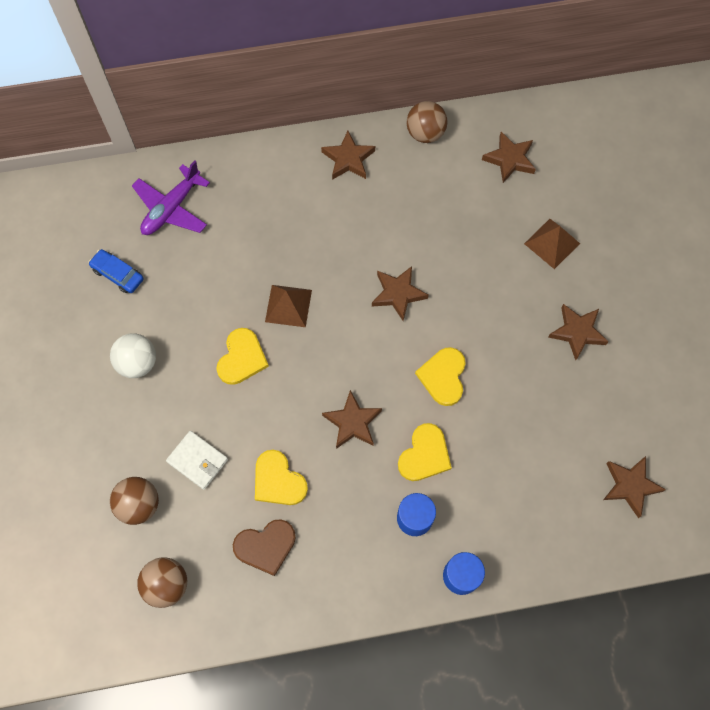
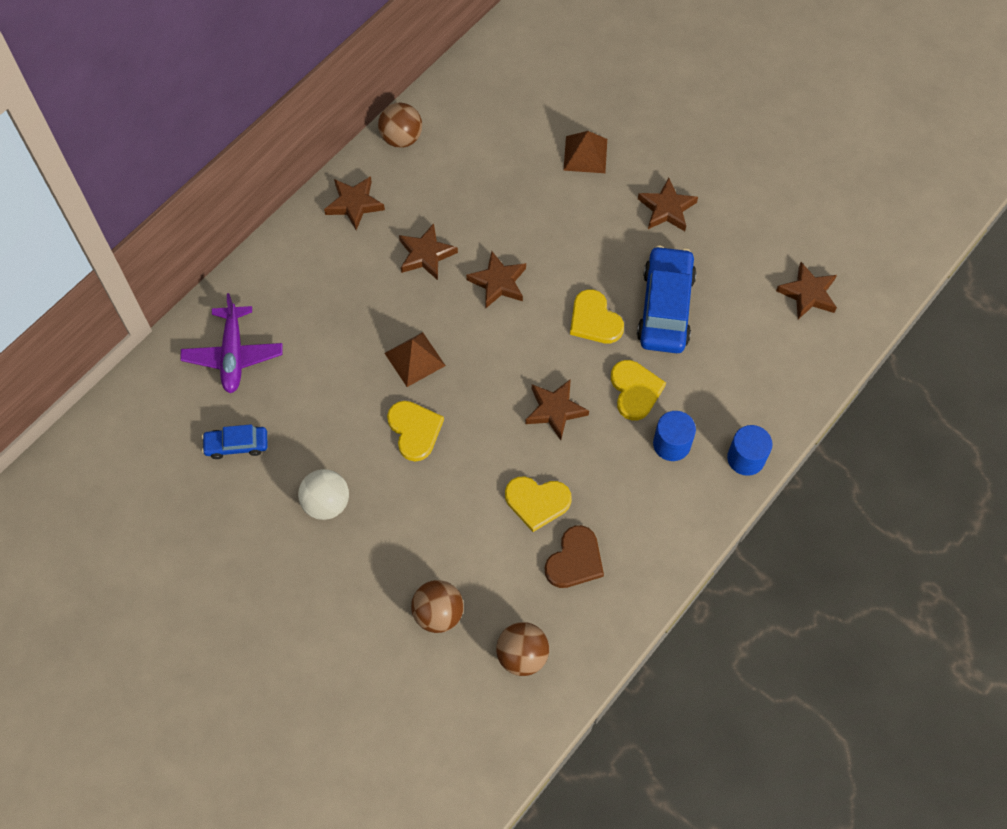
camera: 40 degrees left, 5 degrees down
(198, 461) = (455, 540): white wallet -> none
(506, 409) = (665, 307): none -> blue car
(509, 159) = (491, 111): brown star -> brown star (426, 255)

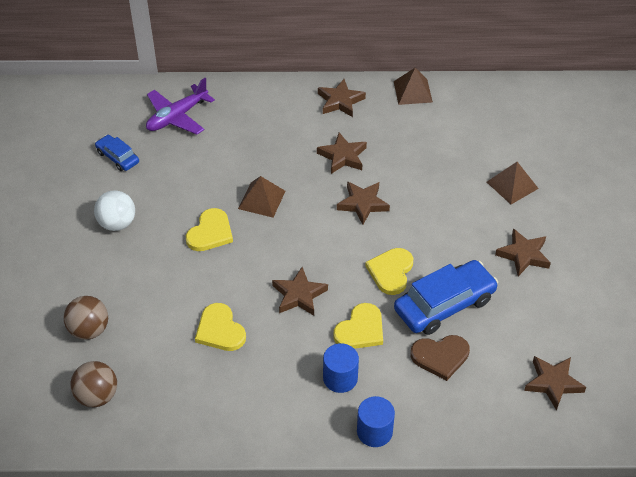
camera: 50 degrees right, 15 degrees down
(401, 138) = (412, 91): brown ball -> brown pyramid
(575, 560) = (195, 379): brown heart -> brown heart (440, 357)

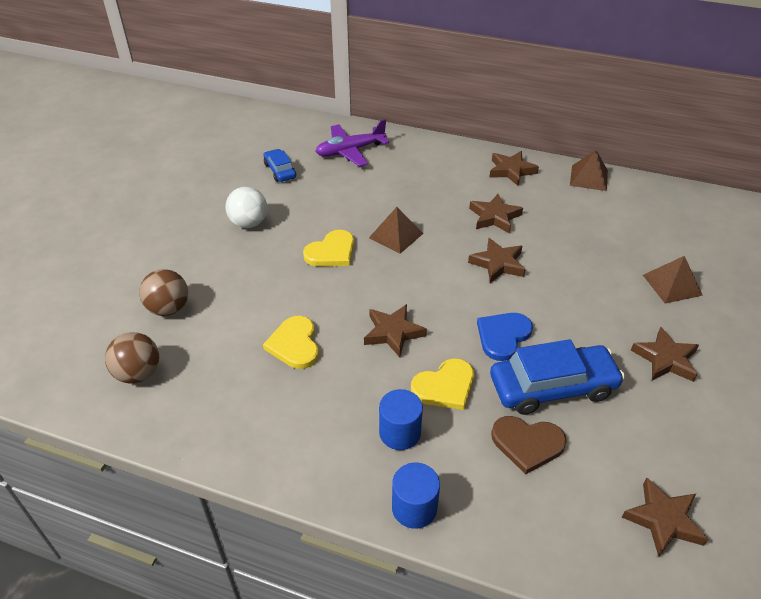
camera: 20 degrees right, 5 degrees down
(391, 272) = (503, 336): yellow heart -> blue heart

